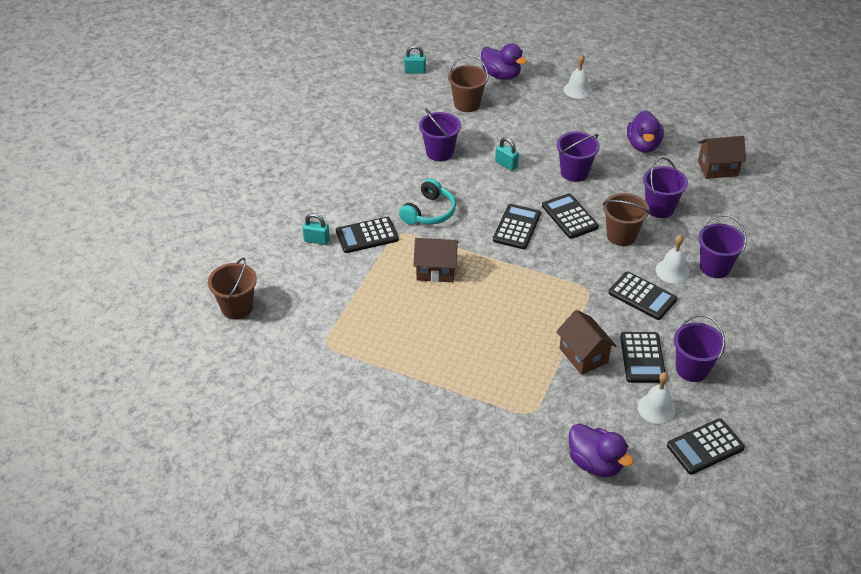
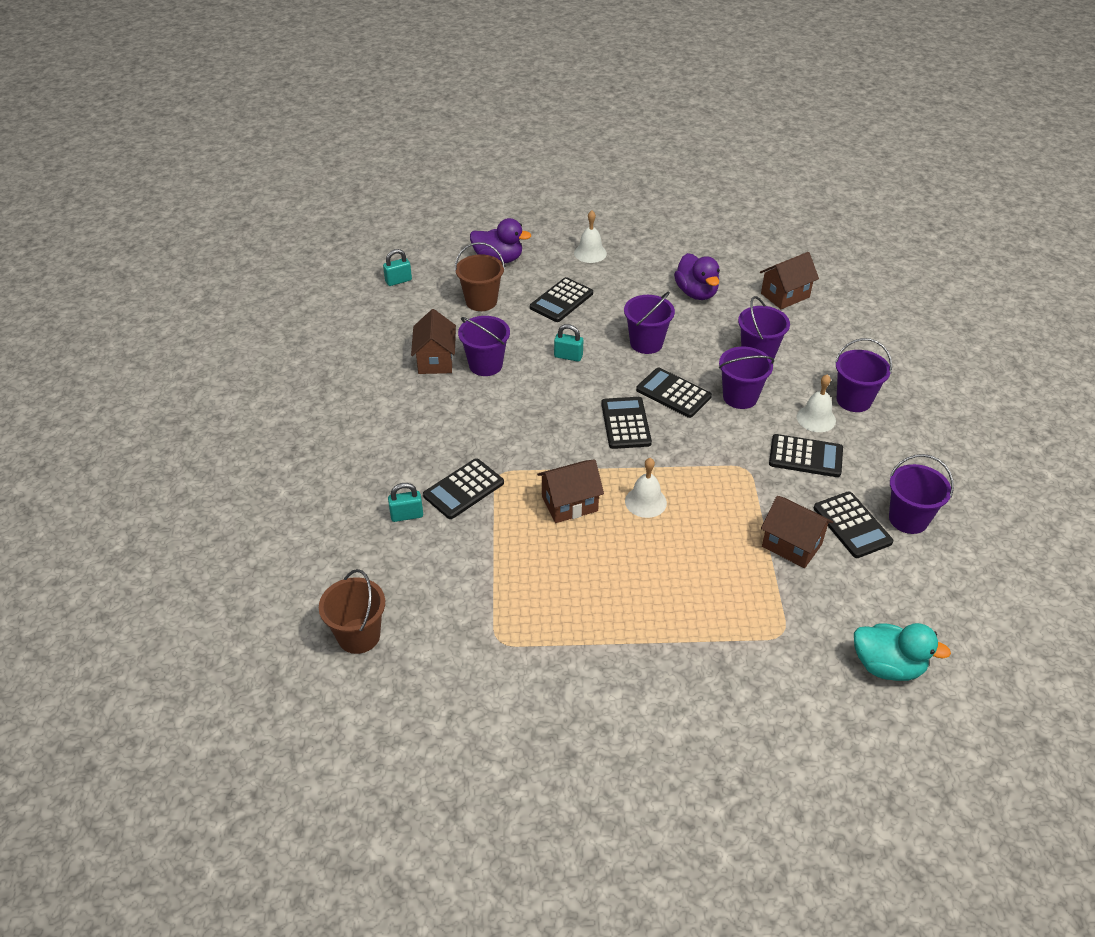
camera: 25 degrees left, 0 degrees up
(405, 138) = (435, 360): none -> brown house
(429, 212) = (518, 438): turquoise headphones -> none
(595, 463) = (887, 666): purple duck -> turquoise duck
(621, 235) = (740, 397): brown bucket -> purple bucket
(656, 408) = (904, 577): white bell -> white bell (645, 502)
(705, 447) = (980, 601): black calculator -> black calculator (561, 300)

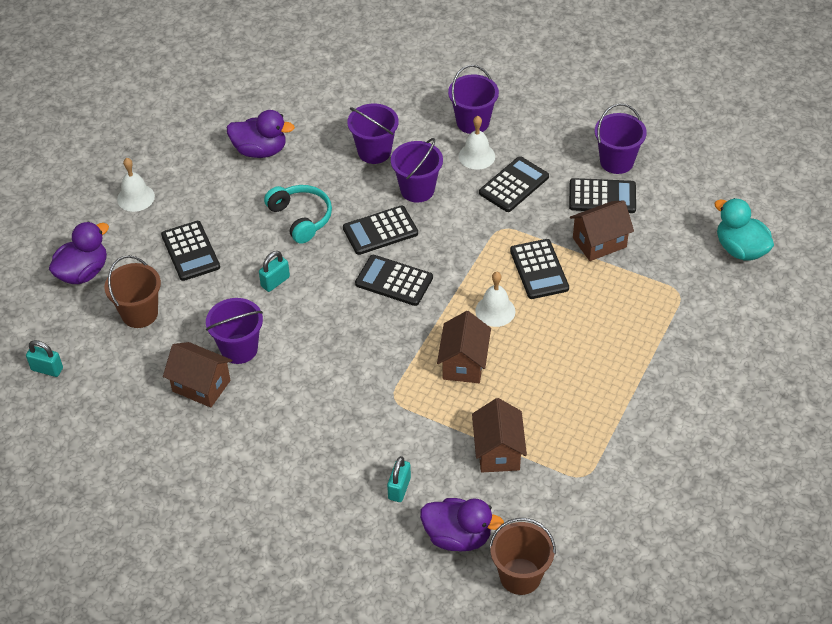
camera: 60 degrees left, 5 degrees up
(378, 574) = (458, 536): none -> purple duck
(398, 281) = (47, 369): turquoise padlock -> turquoise padlock turned 75 degrees counterclockwise
(464, 489) = (395, 432): black calculator -> black calculator (539, 269)
(646, 343) = (301, 218): purple bucket -> turquoise headphones
(785, 295) = (313, 94): brown house -> brown house (498, 451)
(887, 666) = (740, 249): turquoise duck -> turquoise duck turned 90 degrees counterclockwise

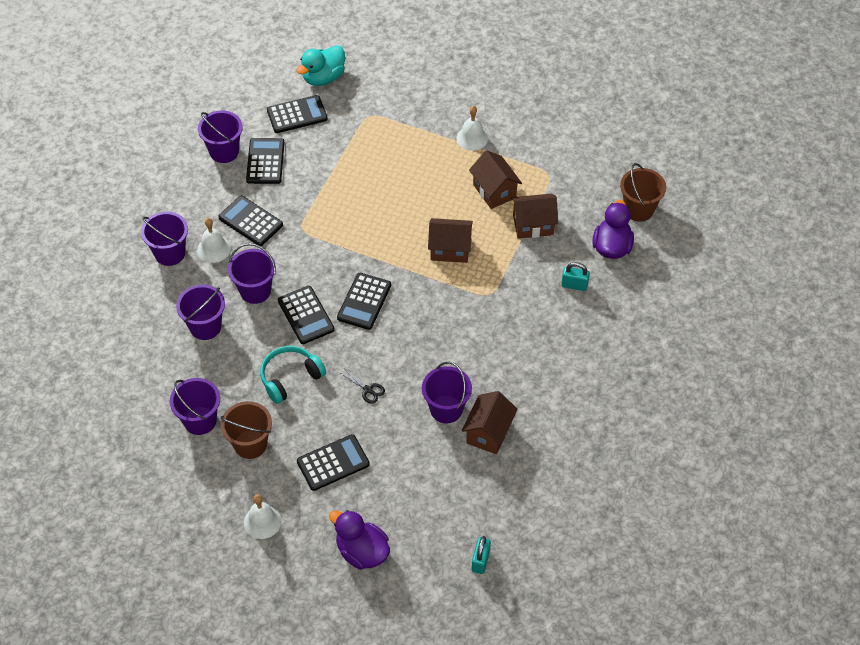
camera: 95 degrees left, 5 degrees up
(139, 313) = (410, 494): brown bucket -> brown bucket (250, 444)
(260, 150) = (200, 420): purple duck -> purple bucket
(275, 282) = (368, 390): turquoise padlock -> black scissors
(495, 311) = (394, 230): white bell -> white bell (472, 138)
(539, 269) = (348, 202): black calculator -> black calculator (297, 114)
(599, 242) = (317, 163): brown house -> brown house (494, 191)

